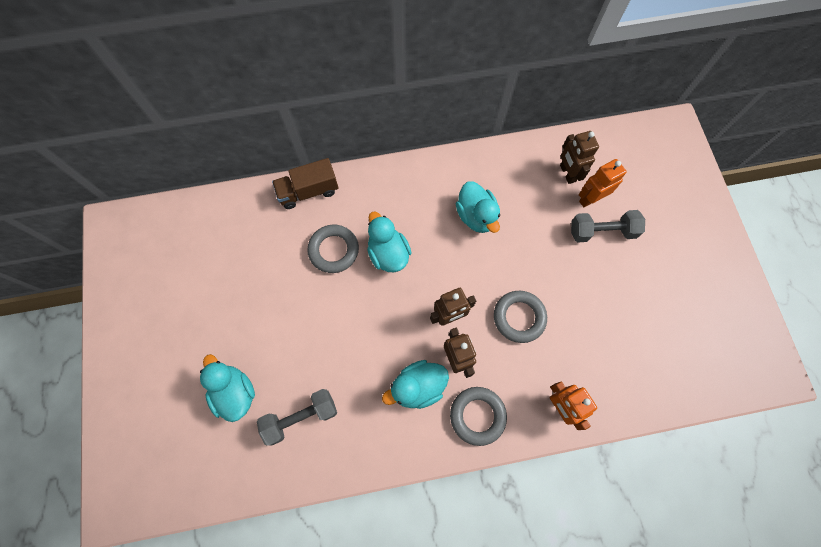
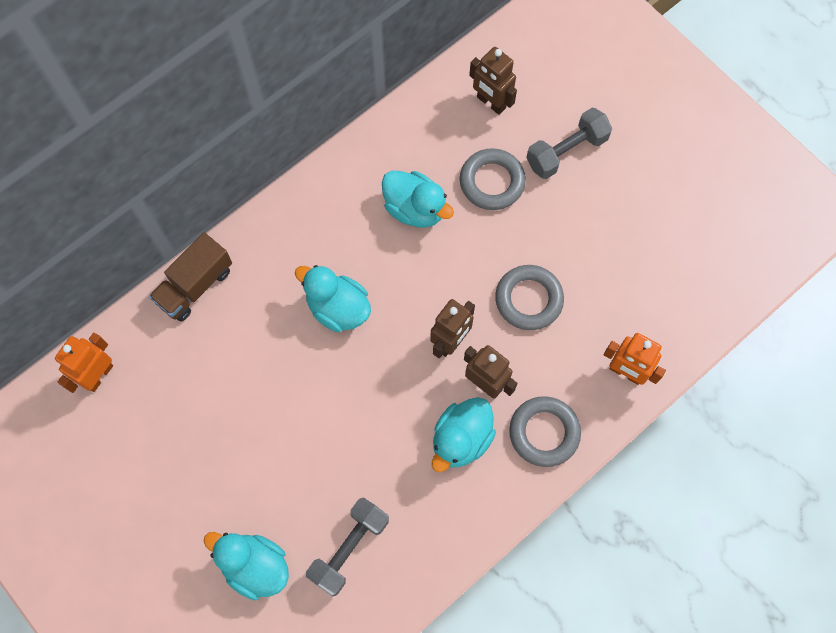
camera: 30 degrees left, 0 degrees up
(333, 250) = (270, 339): grey ring -> grey ring (492, 182)
(590, 199) = (533, 120): orange robot -> orange robot (98, 375)

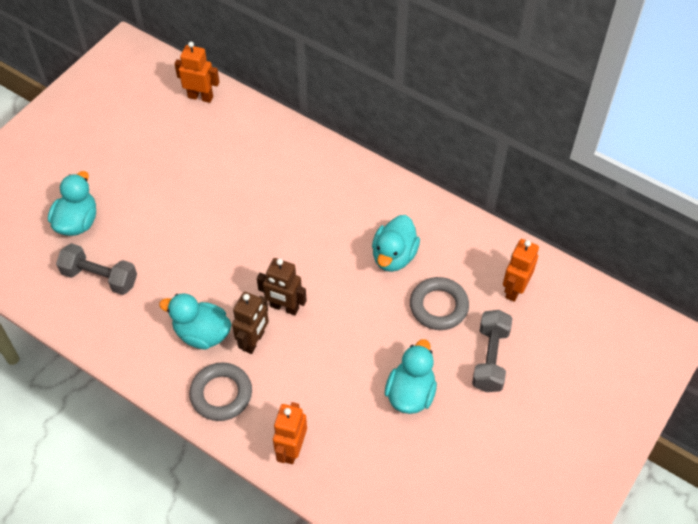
camera: 75 degrees right, 15 degrees down
(195, 285) = (284, 132): brown truck -> none
(338, 308) = (291, 224): turquoise duck -> turquoise duck (410, 393)
(491, 103) = (514, 289): brown robot -> orange robot
(528, 299) = (338, 357): grey ring -> none
(566, 151) = (490, 358): grey dumbbell -> grey dumbbell turned 60 degrees clockwise

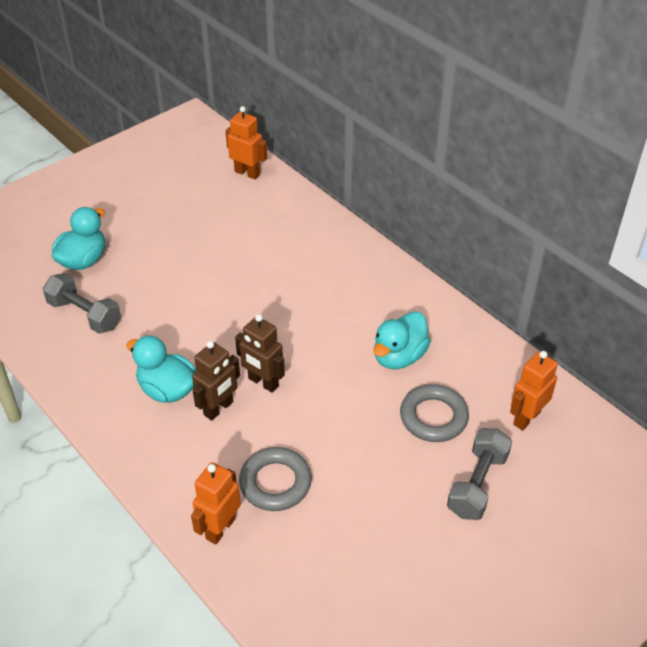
camera: 15 degrees right, 10 degrees down
(221, 394) = (165, 453): grey ring -> grey ring (275, 483)
(410, 393) = (373, 500): turquoise duck -> none

